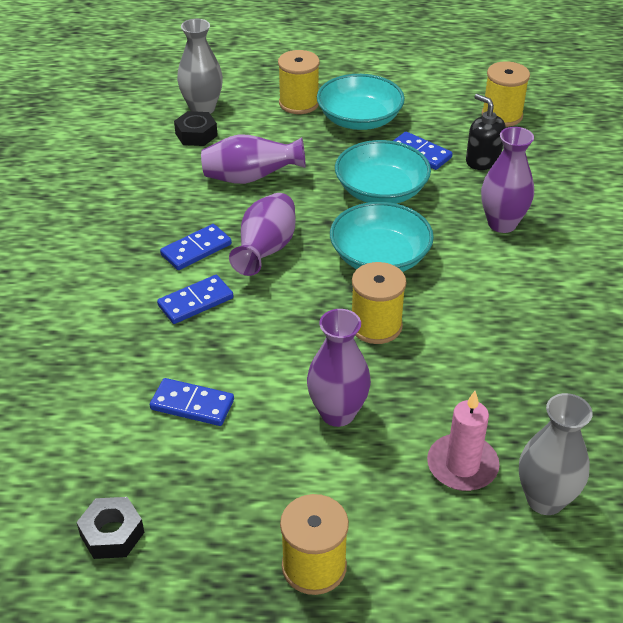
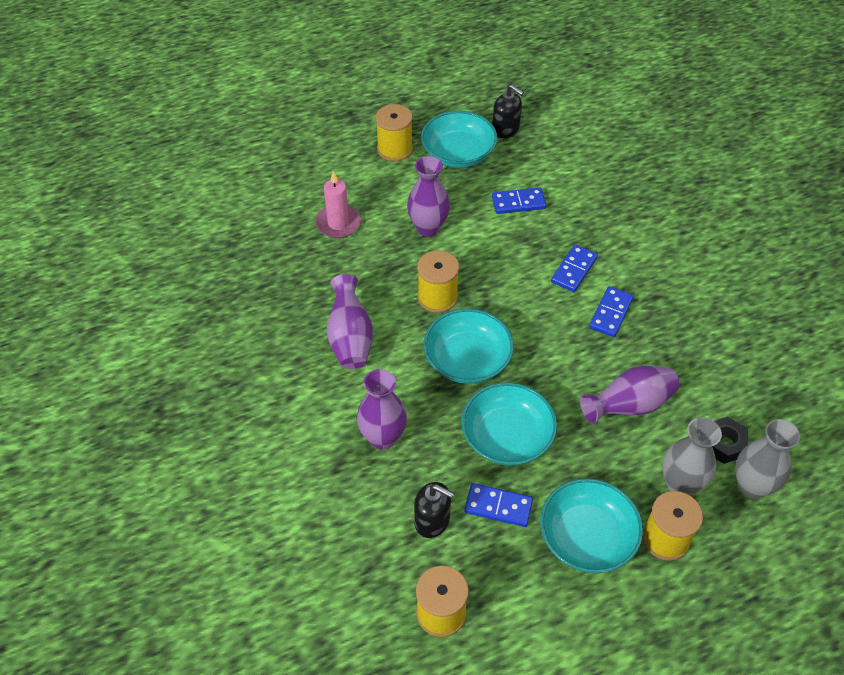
camera: 155 degrees right, 10 degrees up
(112, 534) = (505, 129): black nut -> black soap dispenser
(218, 517) = (458, 153): none -> turquoise bowl
(266, 251) = (558, 332): purple vase -> purple vase (350, 338)
(545, 499) = (283, 221): grey vase -> grey vase (680, 484)

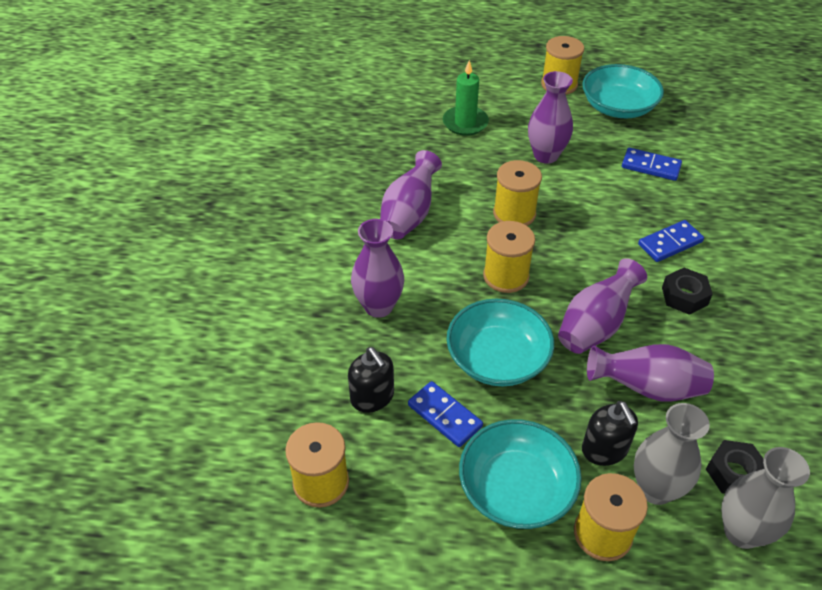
camera: 30 degrees right, 5 degrees down
(338, 223) = (465, 123): pink candle -> green candle
(467, 359) = (506, 276): turquoise bowl -> yellow spool
(505, 129) = (680, 103): black soap dispenser -> black soap dispenser (604, 449)
(562, 371) = (595, 325): none -> purple vase
(611, 313) = (684, 296): blue domino -> black nut

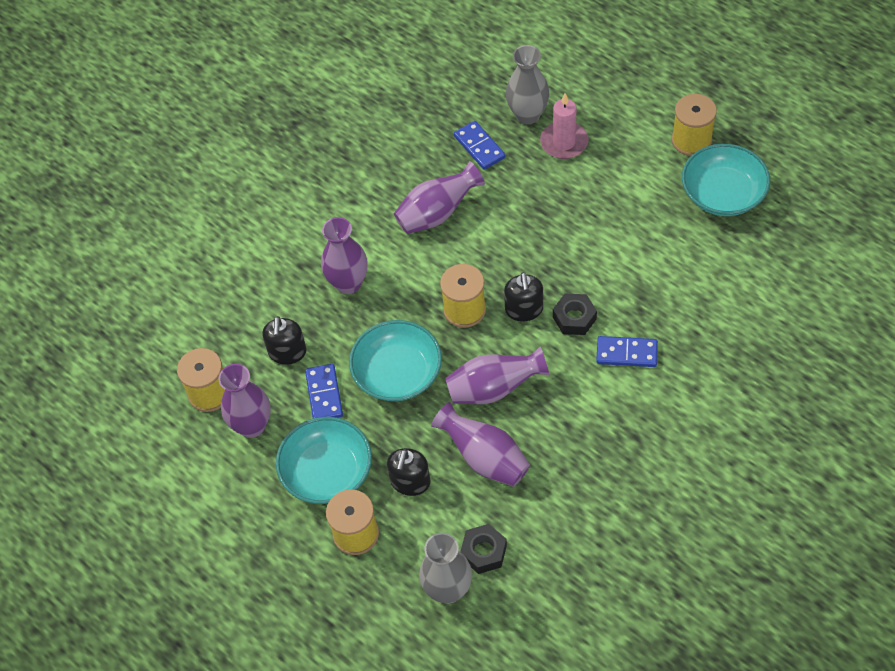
camera: 40 degrees right, 10 degrees up
(465, 123) = (564, 142): green candle -> pink candle
(514, 213) = (523, 256): yellow spool -> none
(546, 155) = (604, 213): purple vase -> purple vase (252, 426)
(556, 251) = (524, 310): none -> black soap dispenser
(651, 166) = (687, 272): blue domino -> blue domino (479, 147)
(655, 489) = (418, 528): grey vase -> grey vase (527, 115)
(684, 296) = (589, 404): black nut -> black nut (574, 318)

